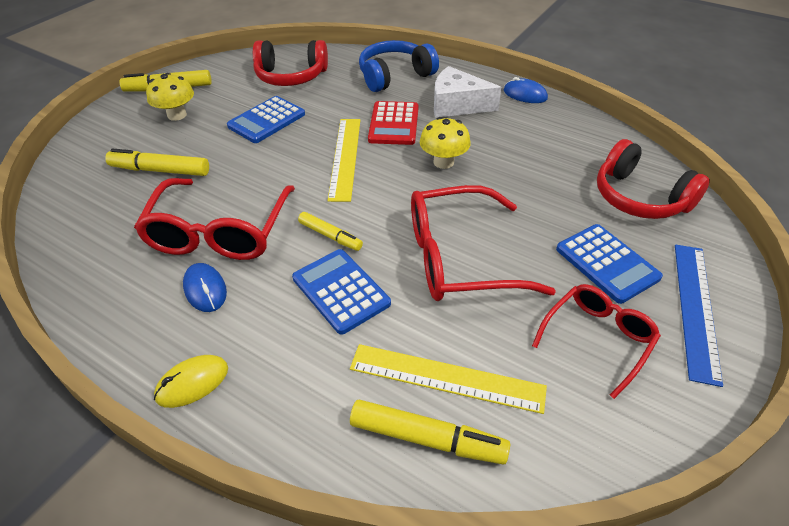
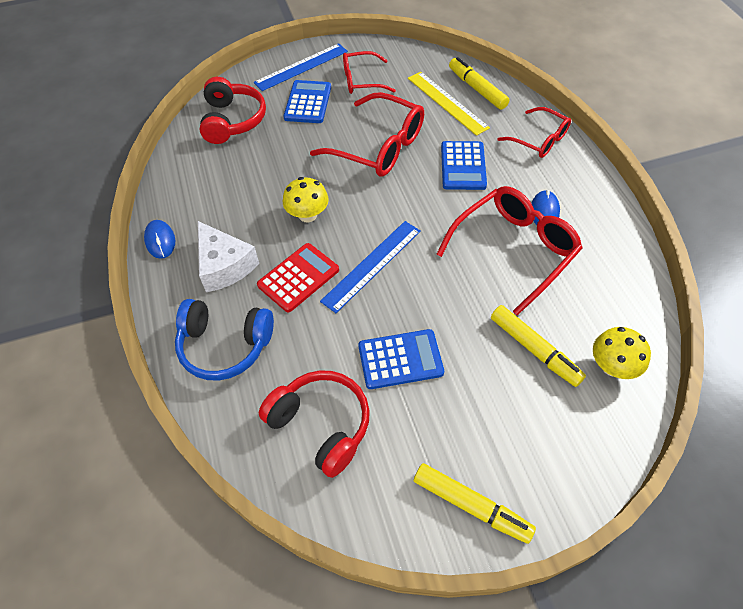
camera: 140 degrees left, 10 degrees up
(177, 115) = (484, 434): yellow mushroom -> yellow mushroom (612, 366)
(192, 383) = (574, 163): yellow mouse -> none
(264, 393) = (539, 140): none -> red glasses
(330, 236) = (440, 203): yellow marker -> none
(345, 157) = (372, 265): yellow ruler -> blue ruler

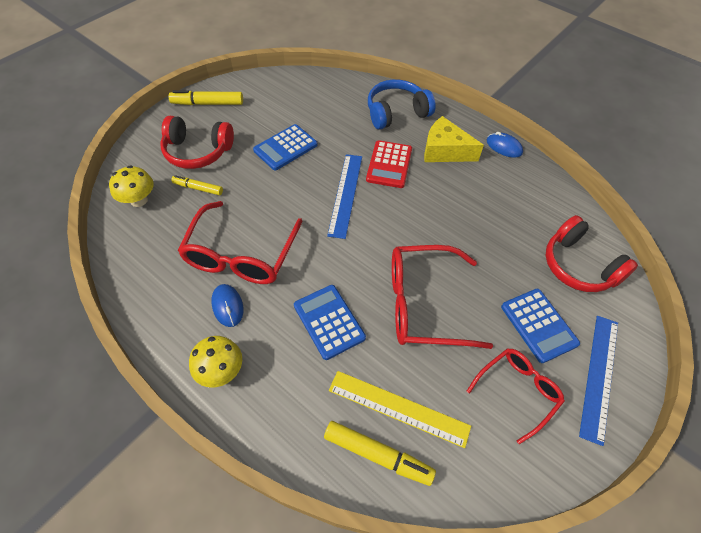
camera: 145 degrees right, 0 degrees up
(224, 266) = (445, 151): white cheese -> yellow cheese
(307, 215) = (424, 209): yellow mushroom -> yellow mushroom (221, 371)
(321, 425) = (309, 102): red headphones -> red headphones (198, 151)
(534, 350) = (198, 188): yellow marker -> yellow marker, size x0.64
(539, 140) = (265, 401): red glasses -> none

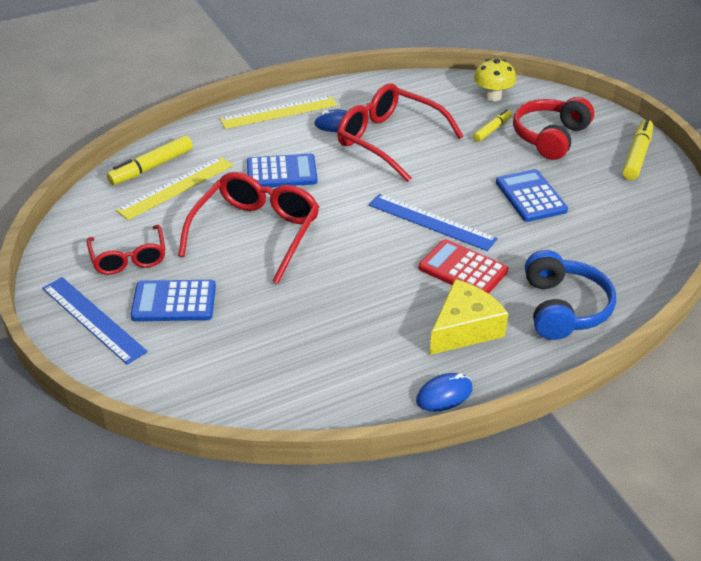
camera: 115 degrees right, 15 degrees down
(221, 371) = (279, 112): yellow mushroom -> yellow ruler
(579, 266) = (213, 371): red headphones -> none

